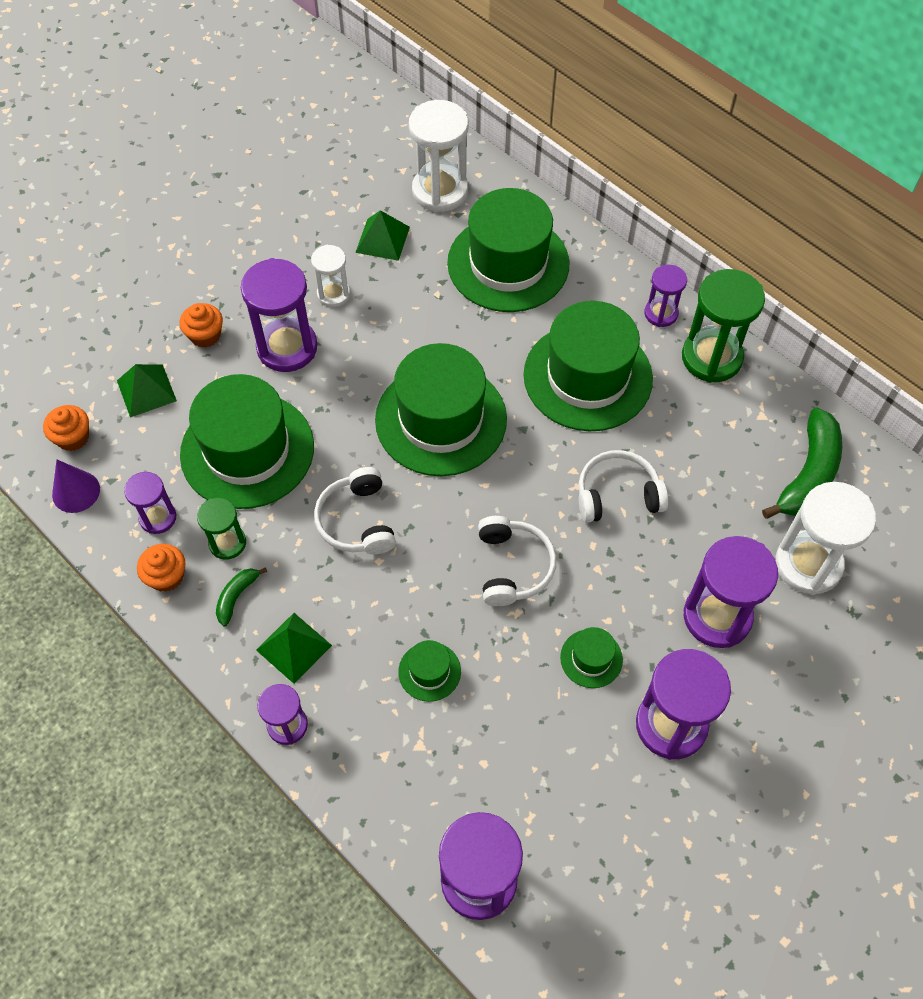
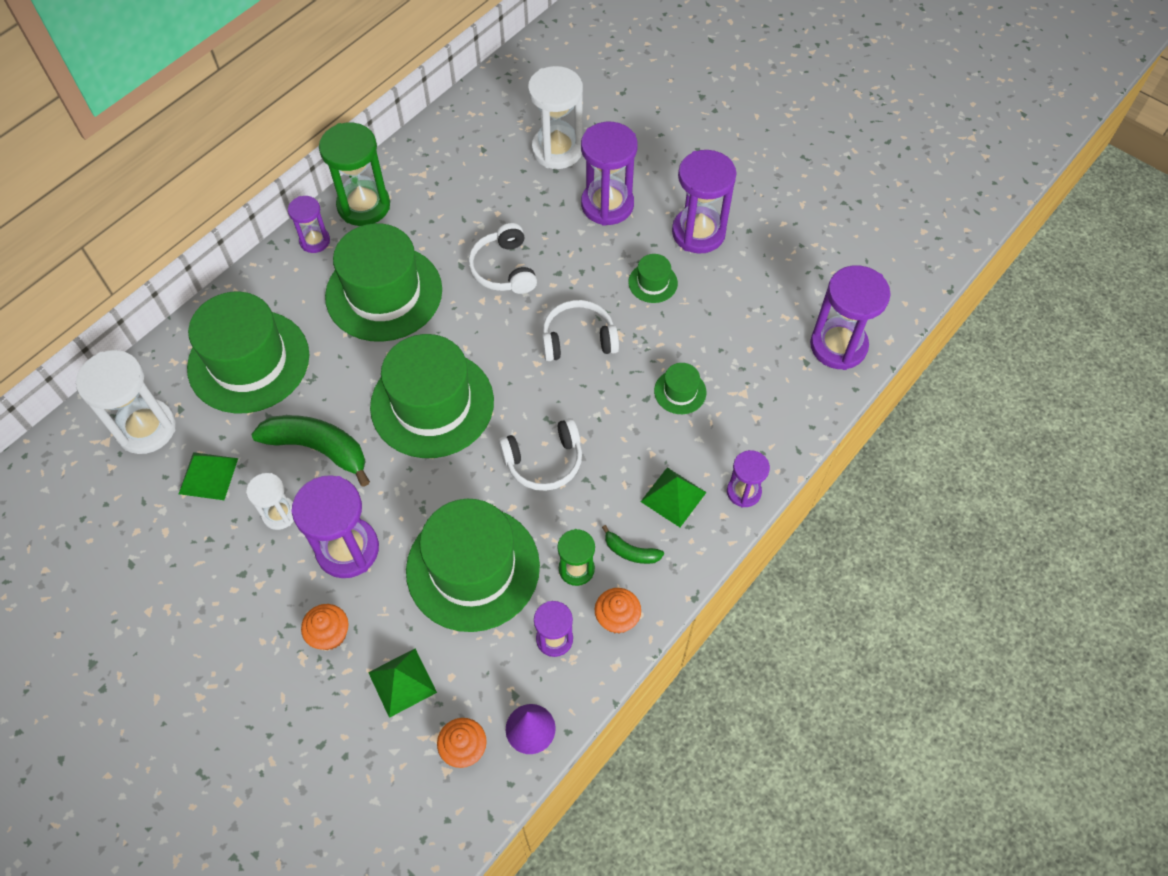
camera: 95 degrees left, 0 degrees up
(808, 474) = (477, 147): green banana -> green banana (318, 449)

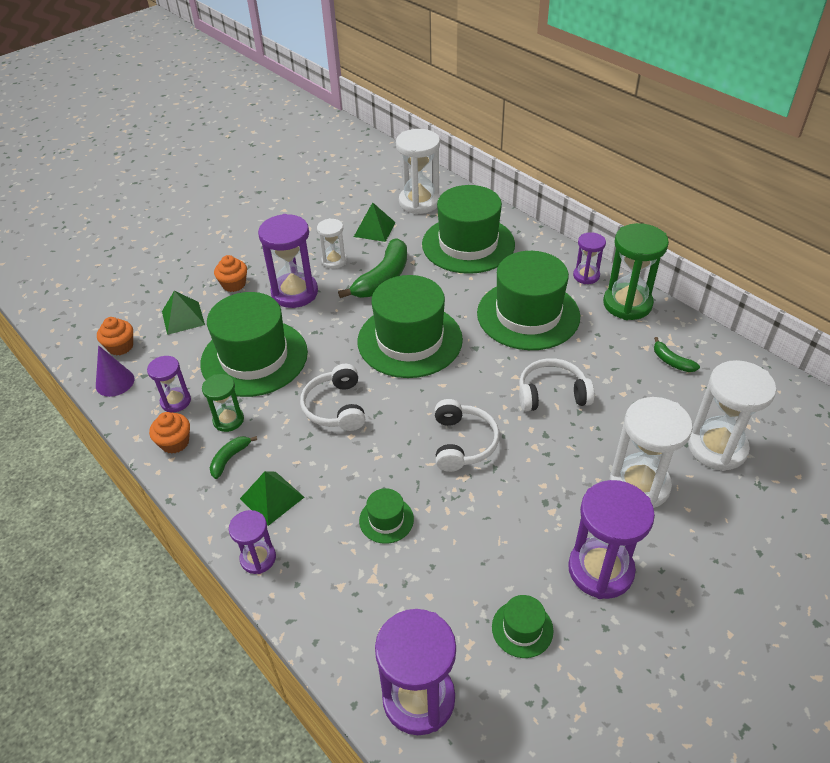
camera: 100 degrees right, 15 degrees down
(450, 174) = (671, 361): none -> green banana
(607, 205) = (639, 485): purple hourglass -> white hourglass
(653, 283) = (528, 514): green hat -> green hat (522, 628)

